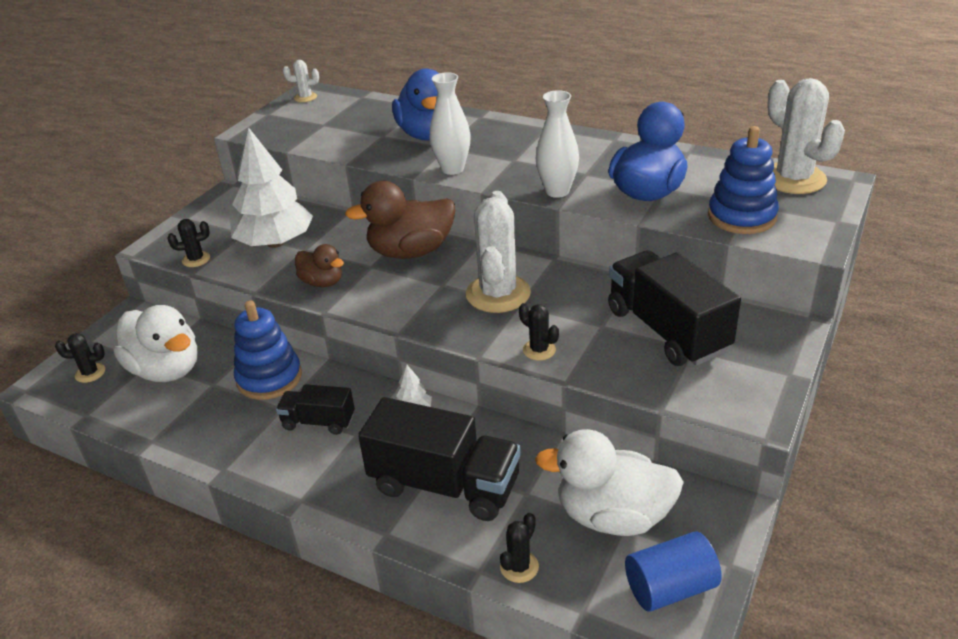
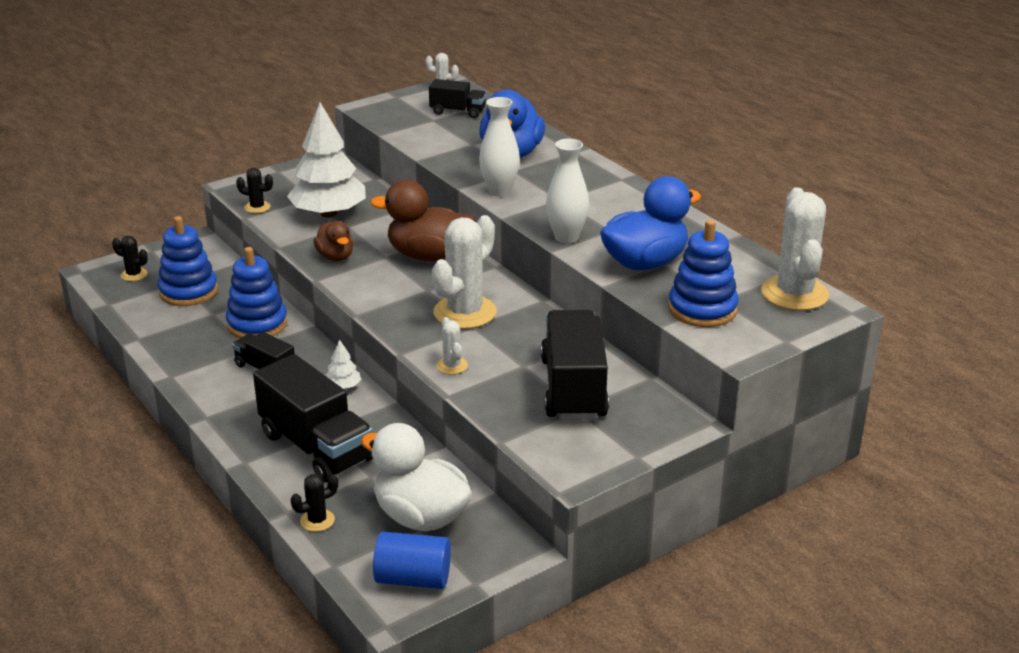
camera: 25 degrees right, 5 degrees down
(166, 370) = (188, 291): white duck -> blue stacking toy
(339, 112) = (458, 112): none -> black truck
(539, 350) = (452, 366): black cactus -> white cactus

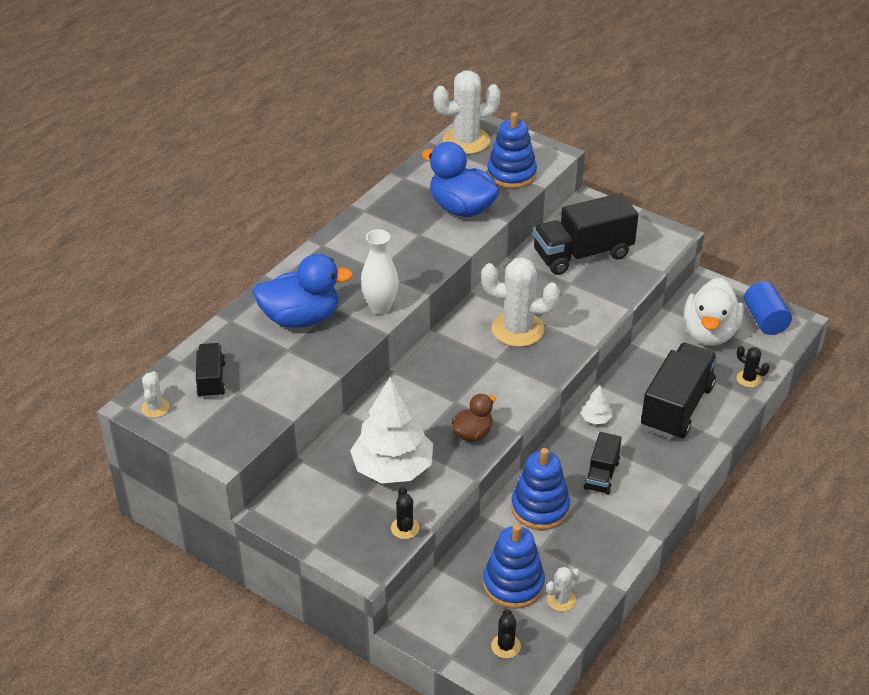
camera: 110 degrees left, 10 degrees up
(429, 256) = (439, 375): brown duck -> none
(452, 366) = (593, 316): white cactus -> white cactus (561, 600)
(566, 237) = (443, 253): white vase -> none

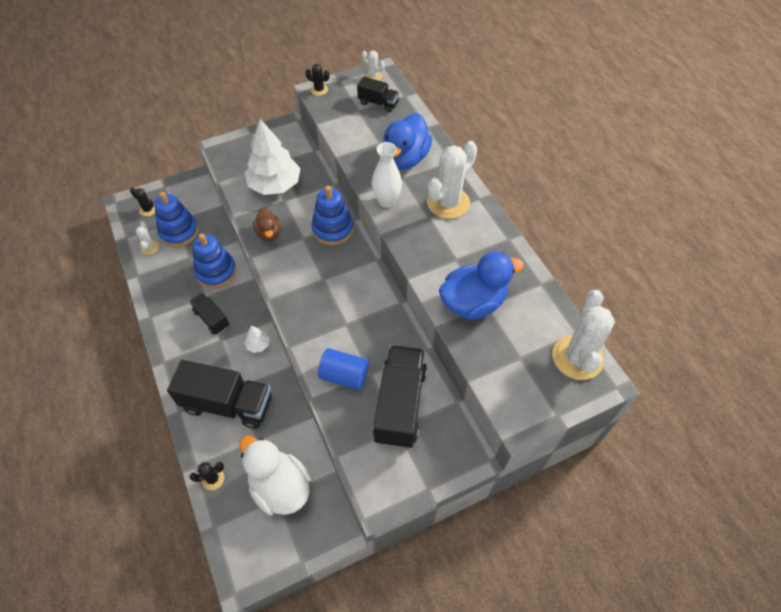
camera: 120 degrees right, 15 degrees up
(405, 528) = (228, 172): black cactus -> black cactus (319, 90)
(511, 174) = (503, 366): blue stacking toy -> blue stacking toy (333, 229)
(517, 329) = (343, 308): white cactus -> white cactus (448, 203)
(676, 407) = (228, 404): black truck -> black truck turned 45 degrees counterclockwise
(764, 320) = (262, 549): blue cylinder -> blue cylinder (344, 375)

